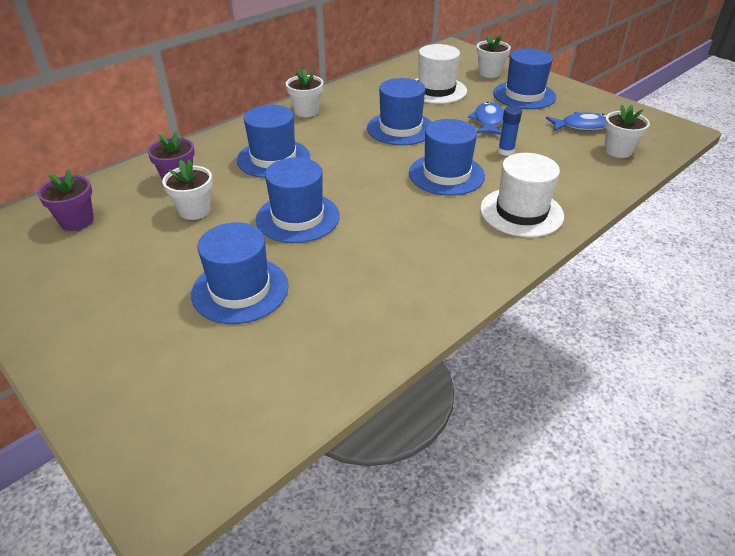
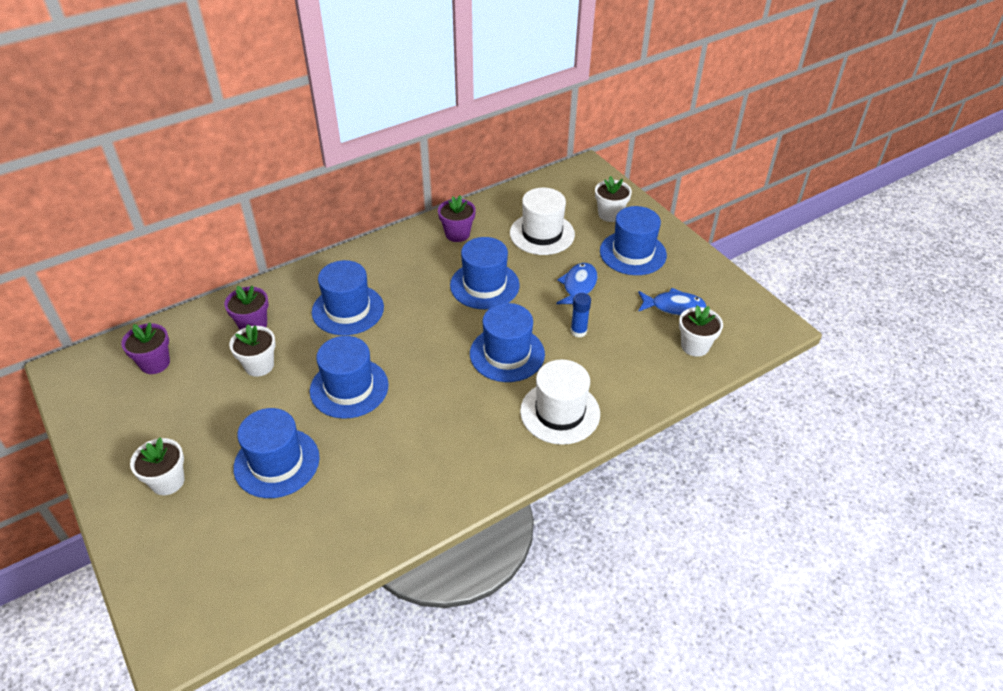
camera: 10 degrees right, 5 degrees up
(306, 111) = (398, 248): white flower pot -> white flower pot (167, 481)
(358, 97) = (457, 234): none -> purple flower pot

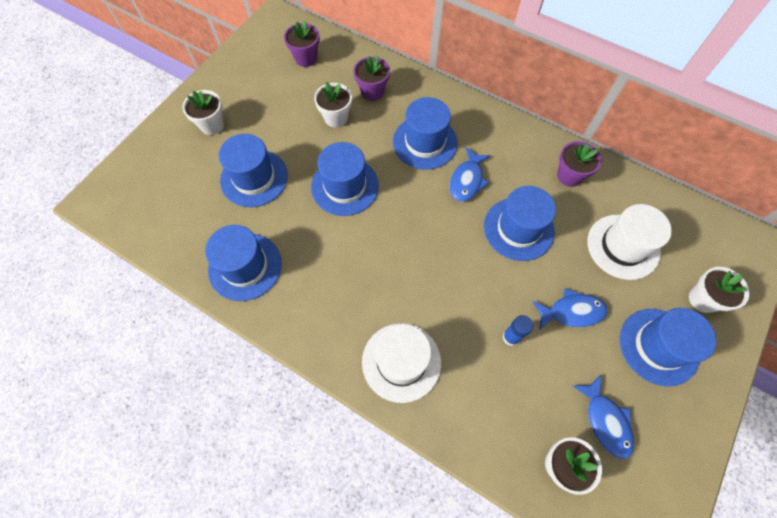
camera: 65 degrees right, 20 degrees up
(412, 297) = (467, 180): none -> blue fish
(507, 354) = (446, 286): blue hat -> blue hat (245, 266)

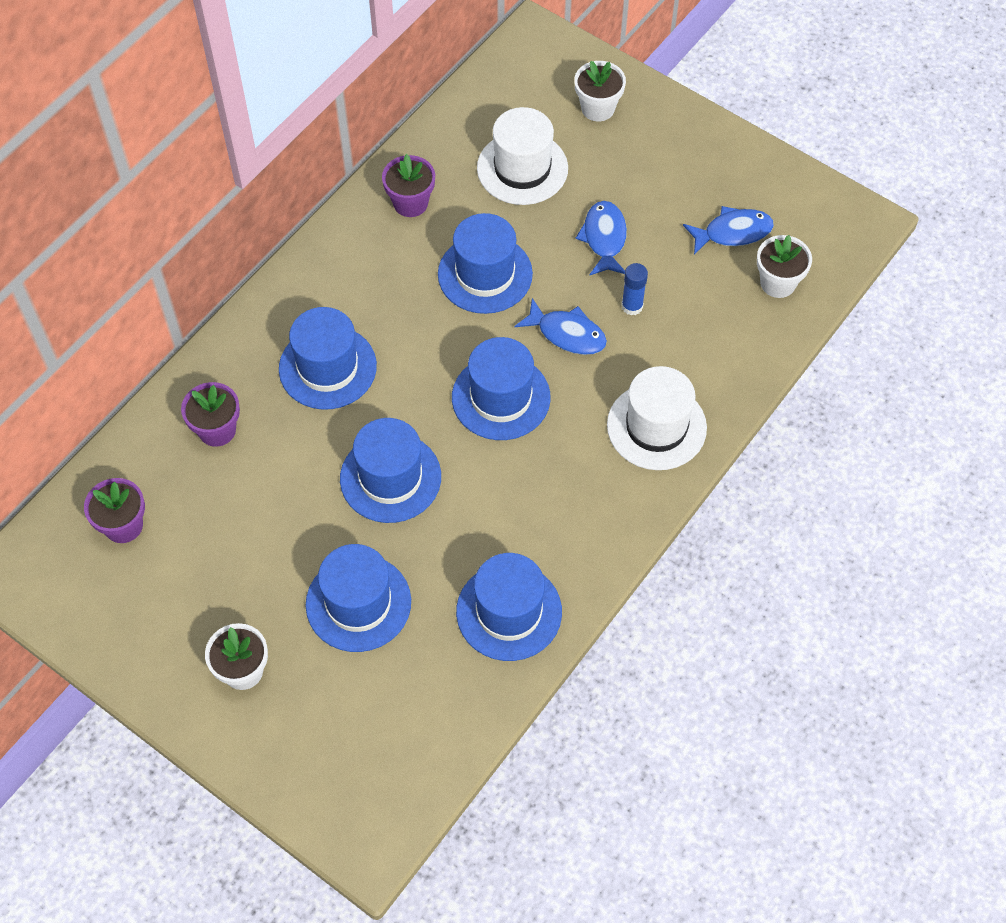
camera: 85 degrees left, 5 degrees down
(336, 118) = (260, 484): white flower pot -> none
(467, 180) = (401, 322): blue fish -> blue fish (567, 334)
(658, 346) = (651, 164): blue hat -> blue hat (501, 397)

